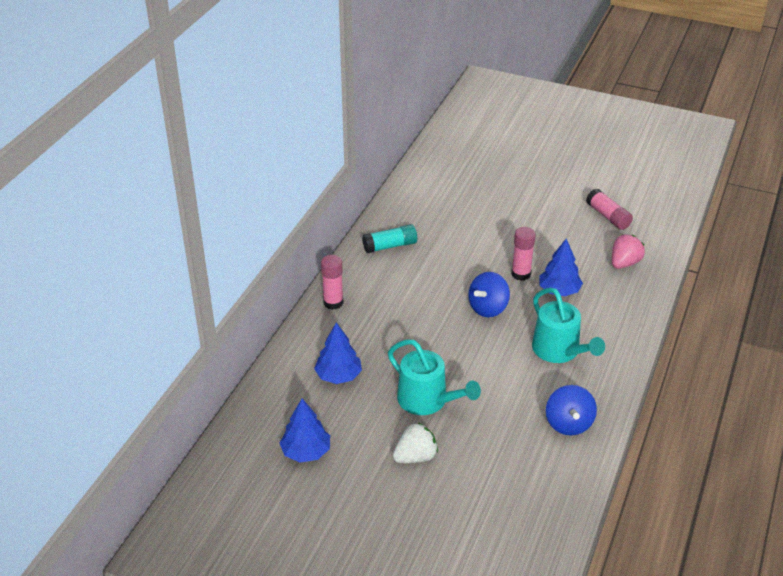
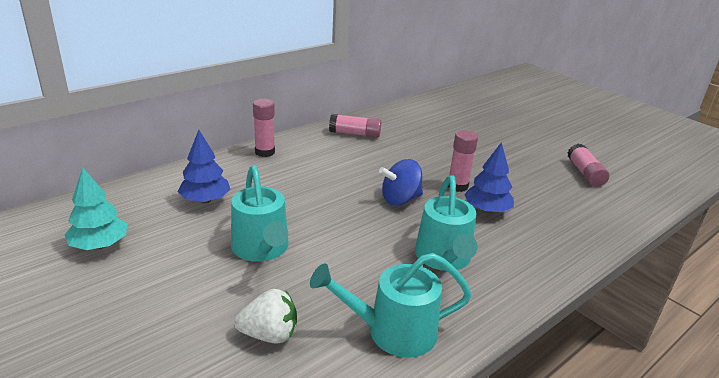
camera: 25 degrees right, 10 degrees down
(306, 452) = (100, 245): blue tree -> turquoise tree
(390, 246) = (355, 134): turquoise glue stick -> pink glue stick
(415, 457) = (191, 292): white strawberry -> white strawberry (269, 334)
(568, 424) = (393, 331): blue spinning top -> turquoise watering can
(624, 263) = (578, 211): pink strawberry -> none

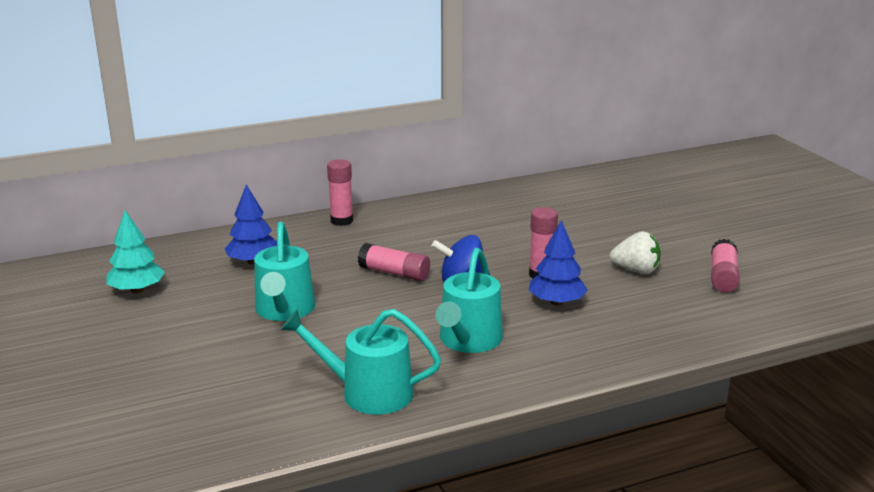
camera: 20 degrees right, 5 degrees down
(269, 334) = (251, 378): white strawberry -> white strawberry (636, 270)
(355, 134) = (458, 209): pink glue stick -> pink glue stick (394, 273)

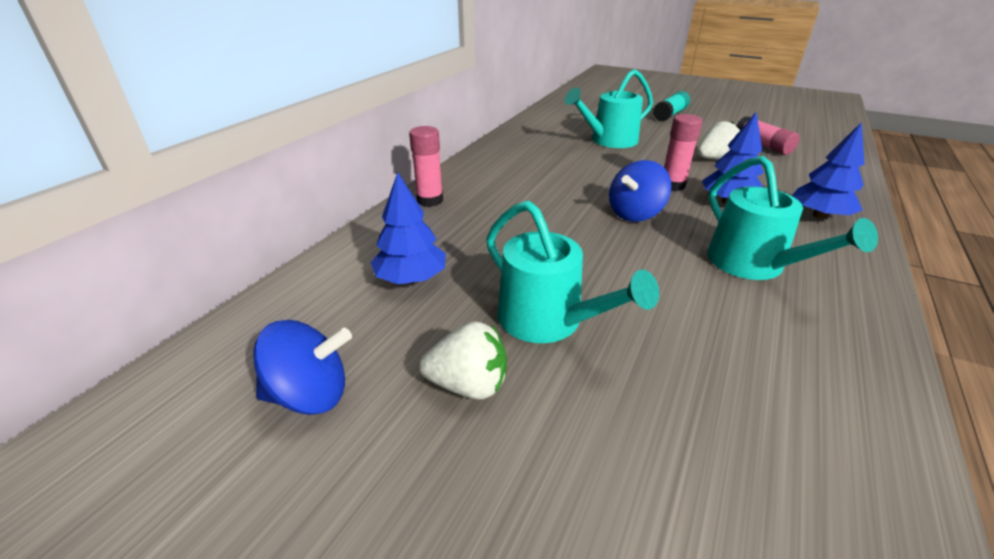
camera: 40 degrees left, 10 degrees up
(137, 290) = (310, 395): turquoise tree -> blue spinning top
(201, 316) = (468, 385): none -> white strawberry
(368, 393) = (813, 375): turquoise watering can -> turquoise watering can (609, 141)
(394, 273) = (570, 229): pink glue stick -> none
(608, 340) = (819, 215): none -> blue tree
(704, 218) = (670, 115): none -> turquoise glue stick

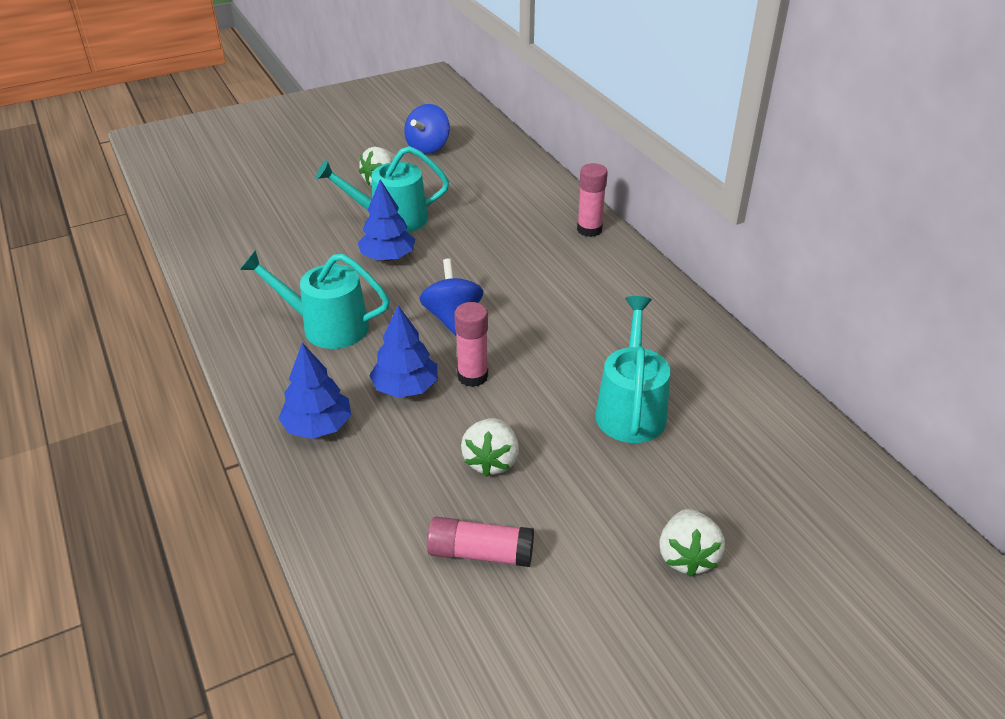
camera: 125 degrees right, 5 degrees up
(411, 278) = (486, 192): blue tree -> blue tree (387, 257)
(670, 115) = (687, 556): turquoise glue stick -> white strawberry

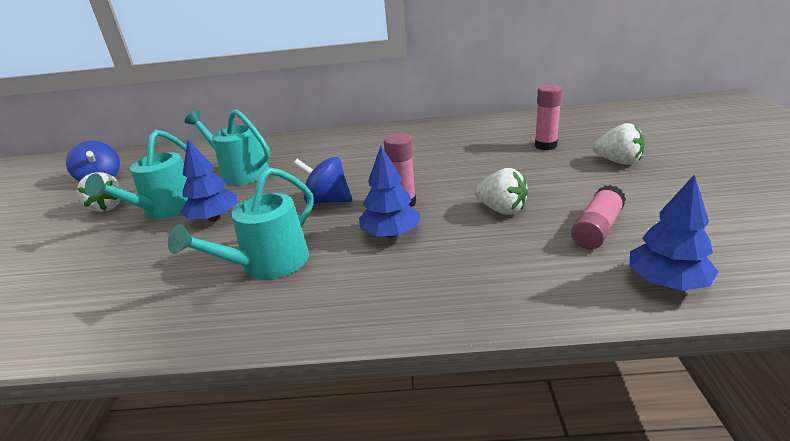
camera: 60 degrees left, 10 degrees down
(318, 426) = (403, 289): blue tree -> blue tree (666, 282)
(589, 230) = (294, 140): pink glue stick -> pink glue stick (545, 145)
(631, 409) = (481, 156): turquoise watering can -> turquoise watering can (240, 172)

